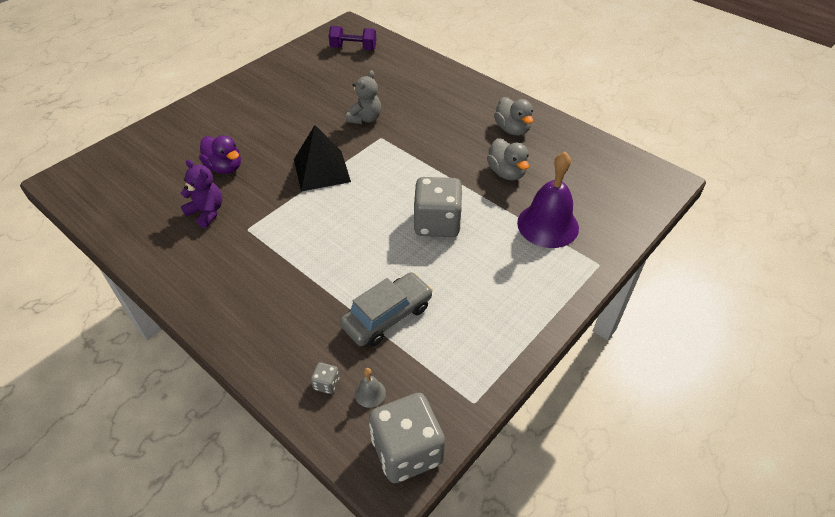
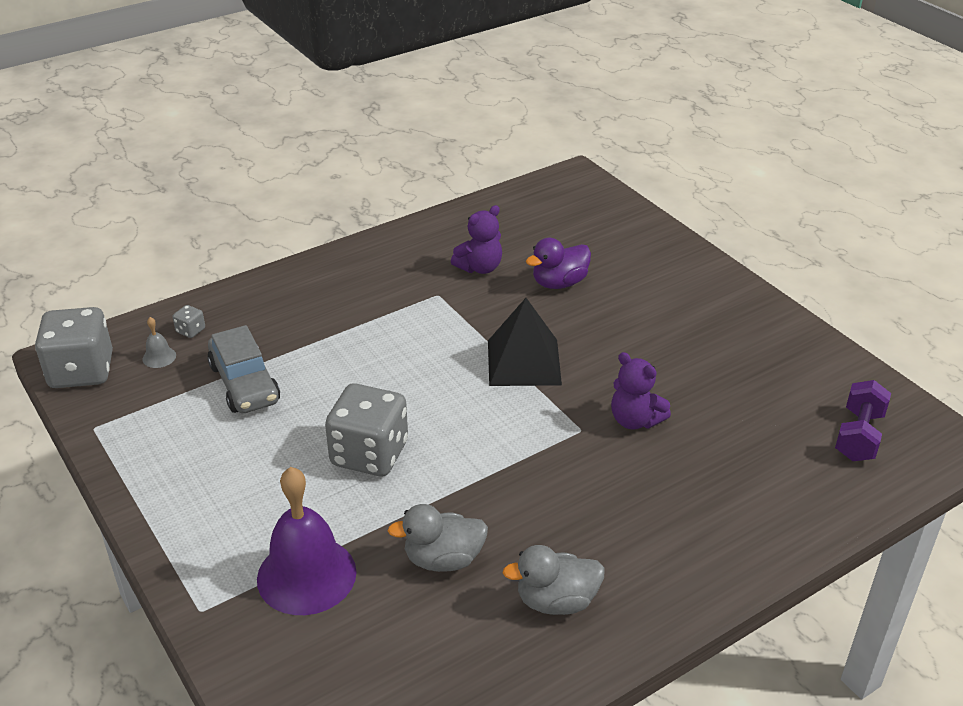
camera: 105 degrees right, 10 degrees down
(365, 118) = (635, 420): grey teddy bear -> purple teddy bear

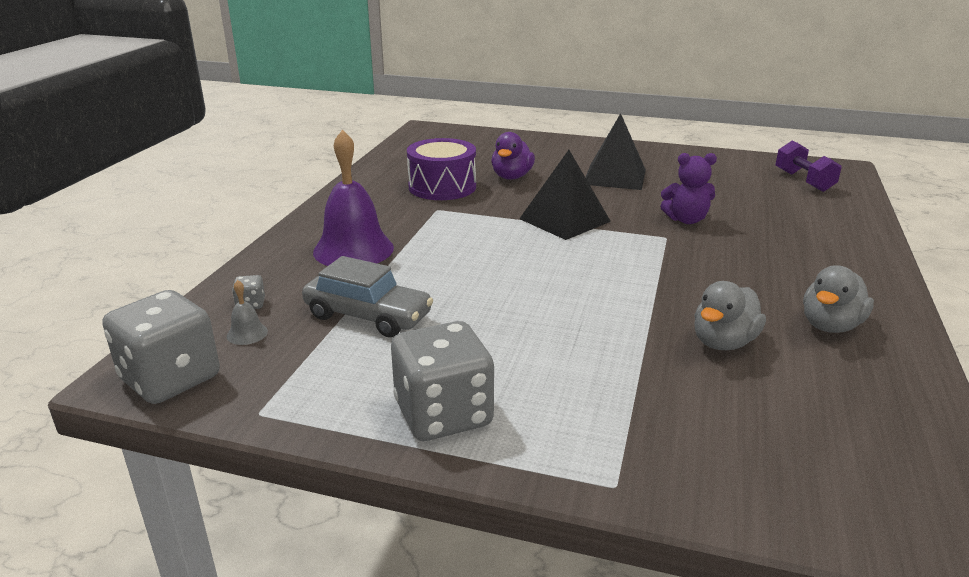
camera: 40 degrees left, 10 degrees down
(306, 575) = (652, 407): purple bell -> purple bell (353, 249)
(369, 454) = (554, 311): grey dice -> grey dice (443, 414)
(480, 268) = (442, 187): purple teddy bear -> purple drum
(658, 330) = (615, 177): none -> black pyramid

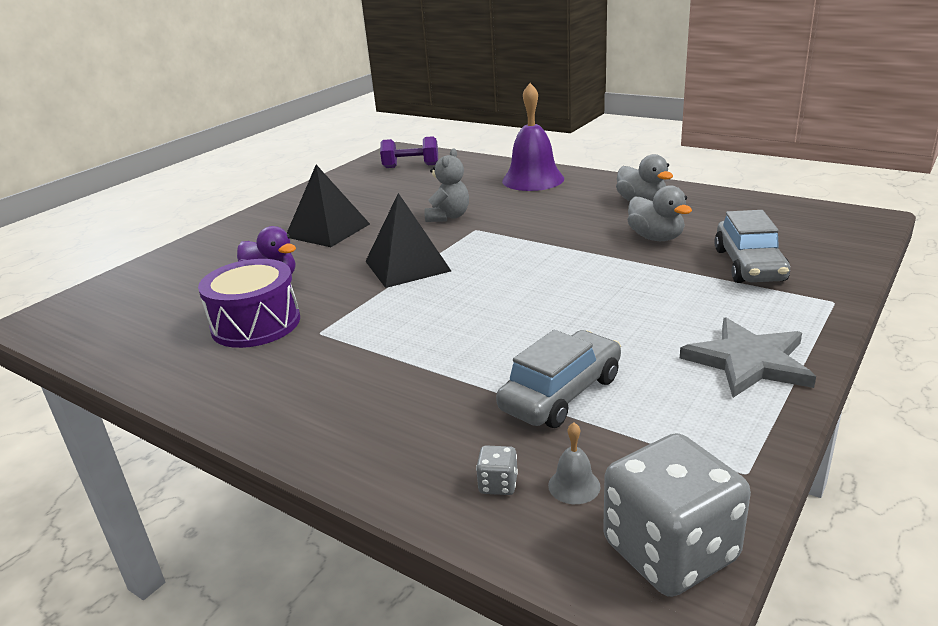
camera: 70 degrees left, 0 degrees up
(353, 249) = (389, 397): purple bell -> purple bell (533, 179)
(443, 414) = (748, 361): grey dice -> grey star
(686, 220) = (448, 217): purple teddy bear -> grey teddy bear
(686, 415) = (749, 265): none -> grey car

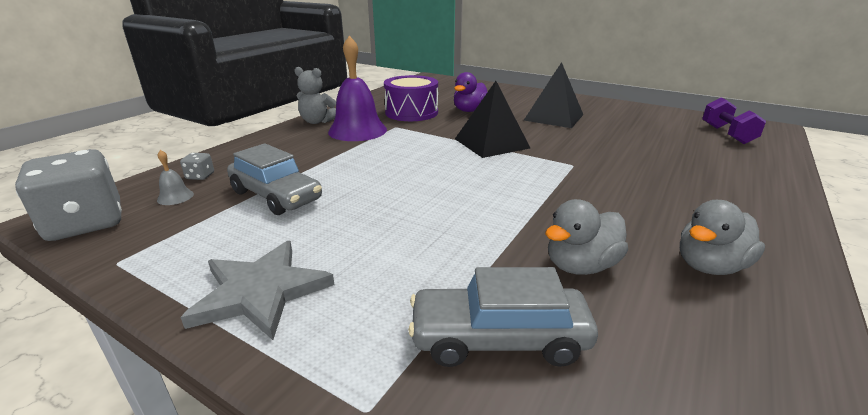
camera: 85 degrees right, 0 degrees up
(448, 217) = (599, 153): grey teddy bear -> grey teddy bear (317, 121)
(533, 179) = (741, 192): purple bell -> purple bell (357, 130)

